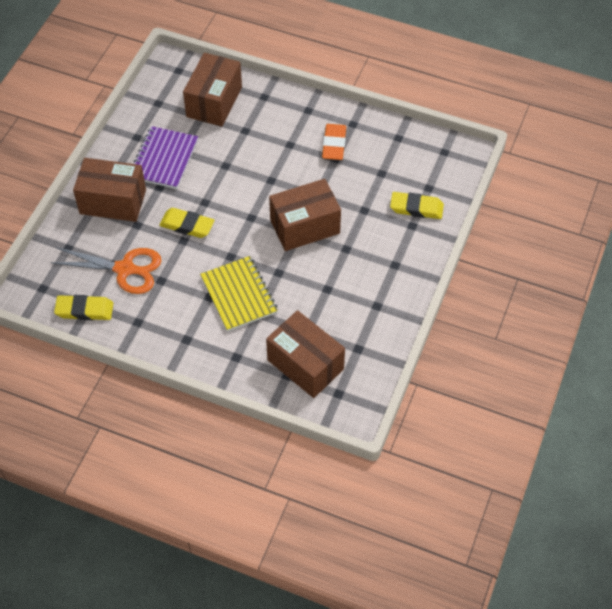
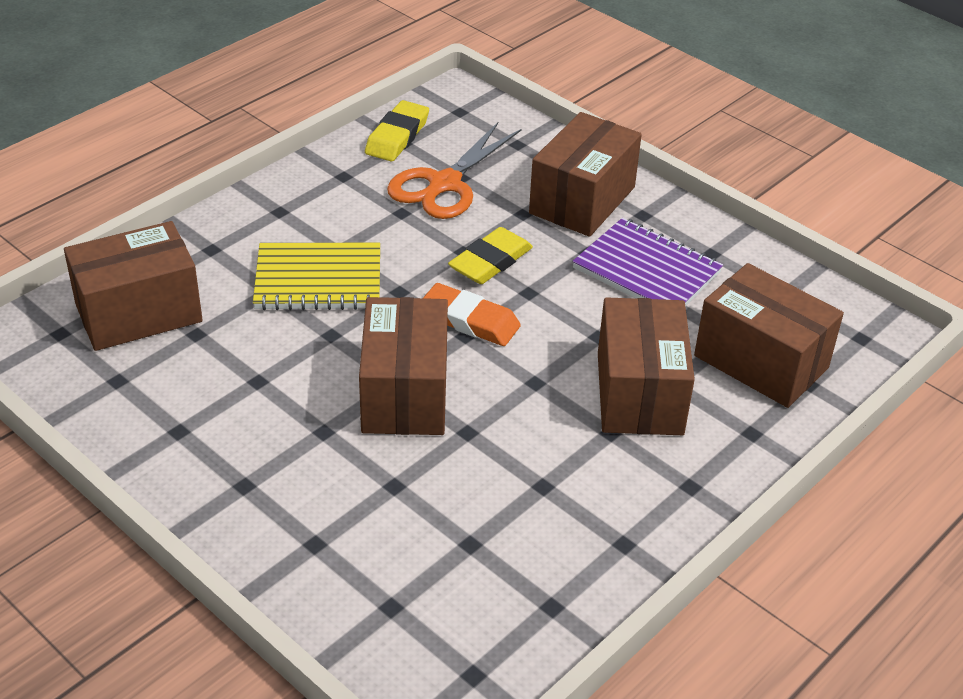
camera: 110 degrees right, 15 degrees down
(259, 140) = (639, 393): none -> brown box
(334, 144) = (580, 495): orange eraser -> orange eraser (470, 320)
(416, 208) = (351, 566): yellow eraser -> none

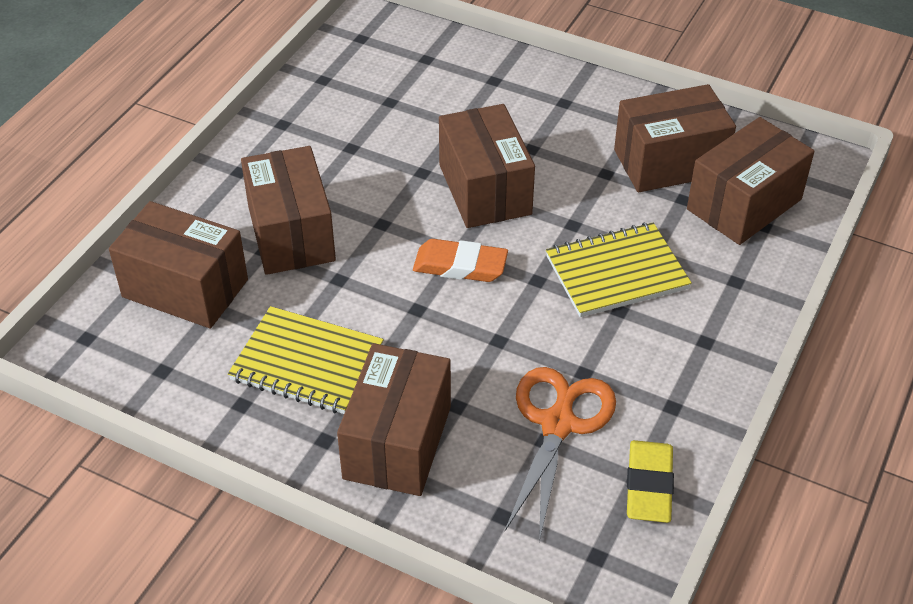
camera: 165 degrees right, 5 degrees up
(178, 376) = (669, 162): none -> brown box
(490, 261) = (467, 334): yellow eraser -> none
(646, 270) = (307, 363): purple notebook -> yellow notebook

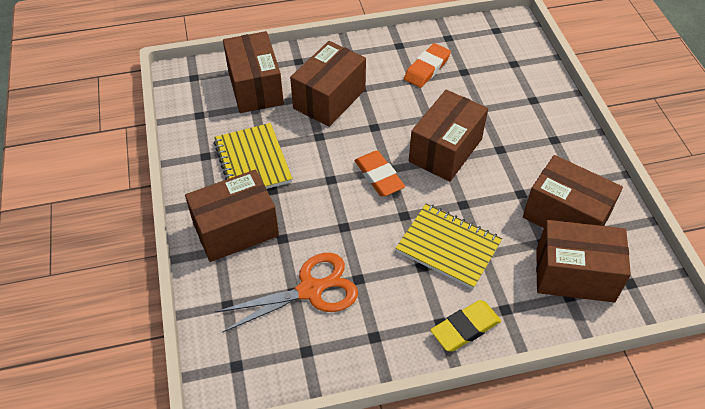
camera: 50 degrees right, 5 degrees up
(348, 126) = (427, 68): none -> orange eraser
(648, 485) = (306, 360): yellow eraser -> yellow eraser (465, 328)

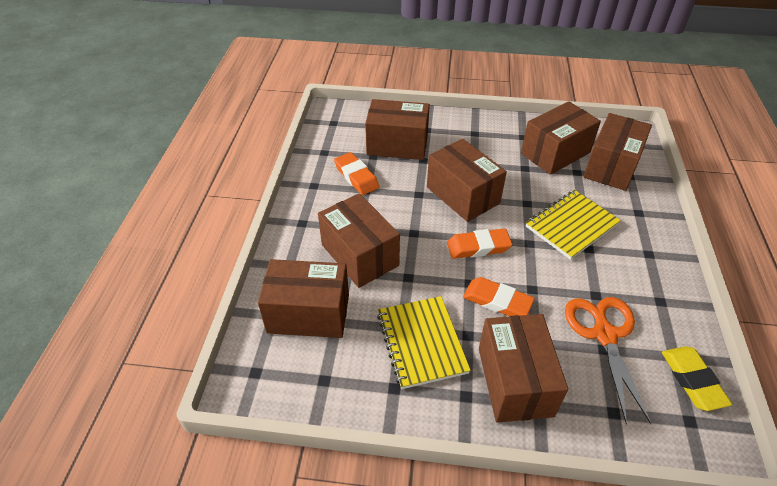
camera: 70 degrees left, 5 degrees down
(253, 161) = (421, 342): yellow notebook -> yellow notebook turned 75 degrees clockwise
(317, 203) = (497, 301): none -> orange eraser
(465, 328) = (655, 240): yellow eraser -> yellow eraser (692, 380)
(492, 84) = (397, 145): none -> brown box

